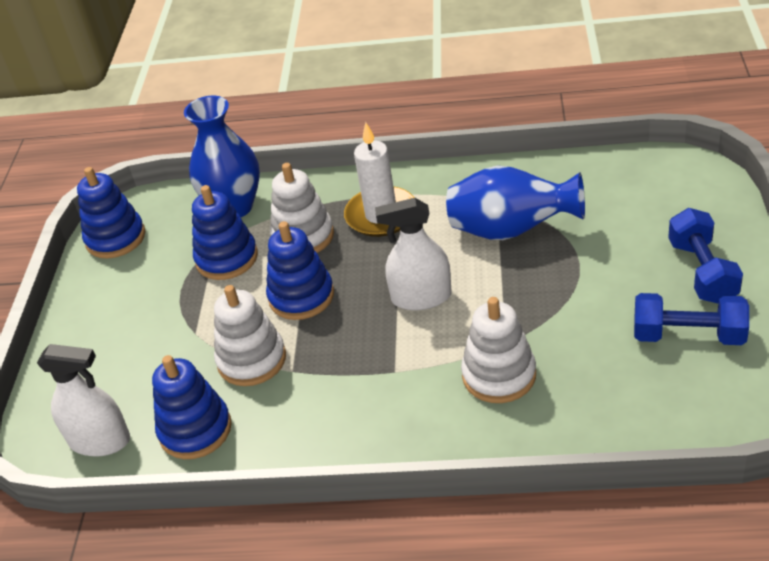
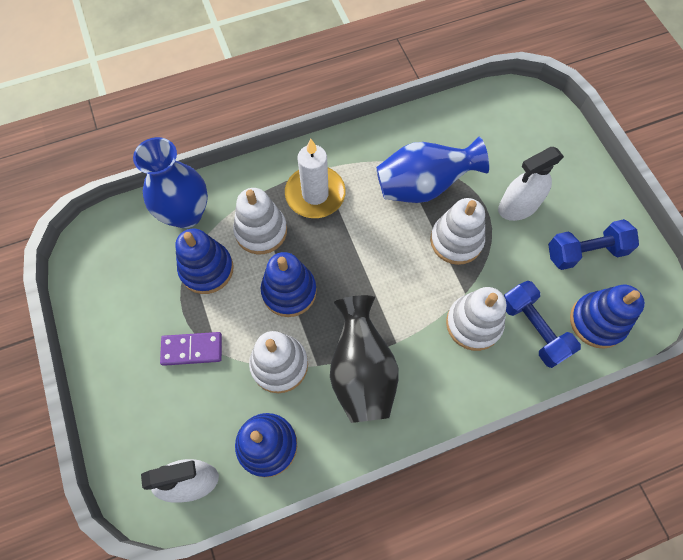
camera: 30 degrees left, 25 degrees up
(115, 238) = (93, 272): blue stacking toy -> blue stacking toy (597, 321)
(170, 324) = (192, 349): none -> purple domino
(338, 388) = (361, 371): none -> black vase
(421, 297) = (384, 267): white spray bottle -> white spray bottle (518, 206)
(523, 290) = (456, 241): none -> white stacking toy
(702, 272) = (571, 192): blue dumbbell -> blue dumbbell (533, 329)

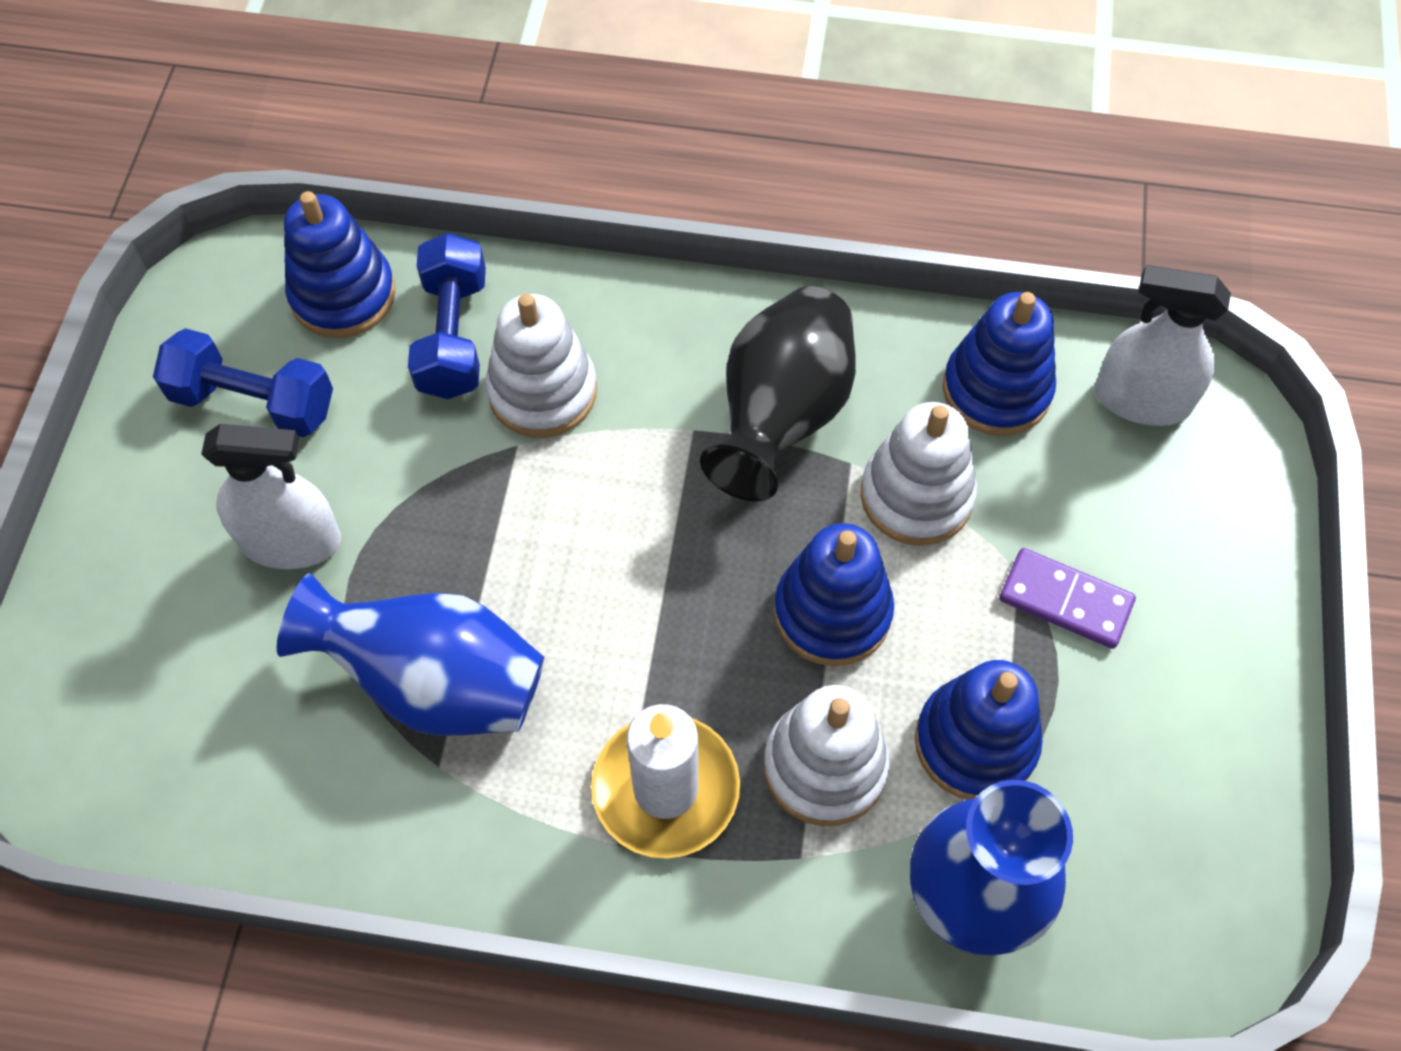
camera: 150 degrees left, 5 degrees down
(456, 241) = (459, 540): white stacking toy -> none

